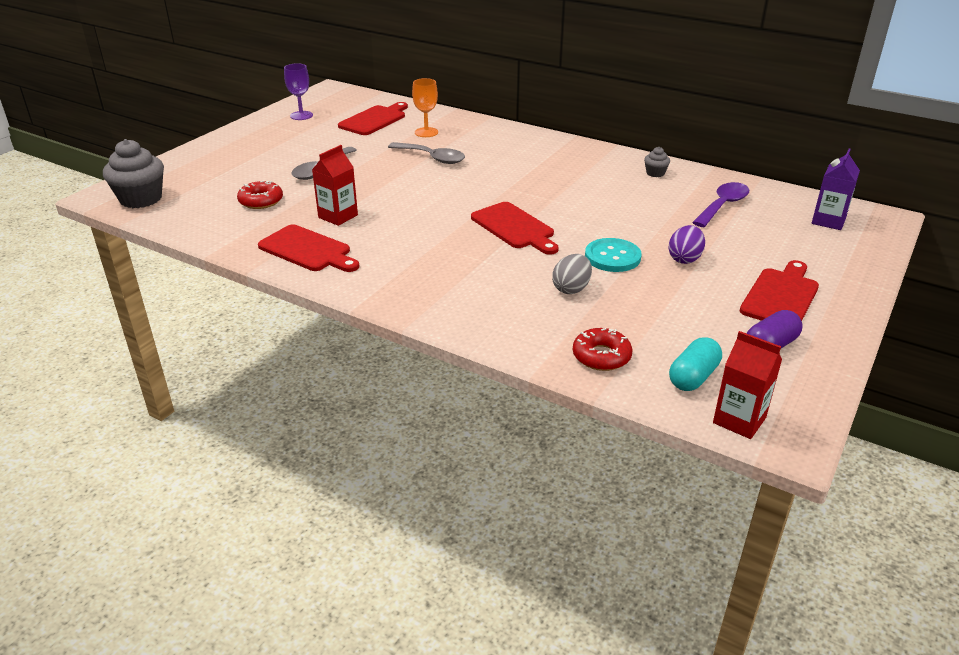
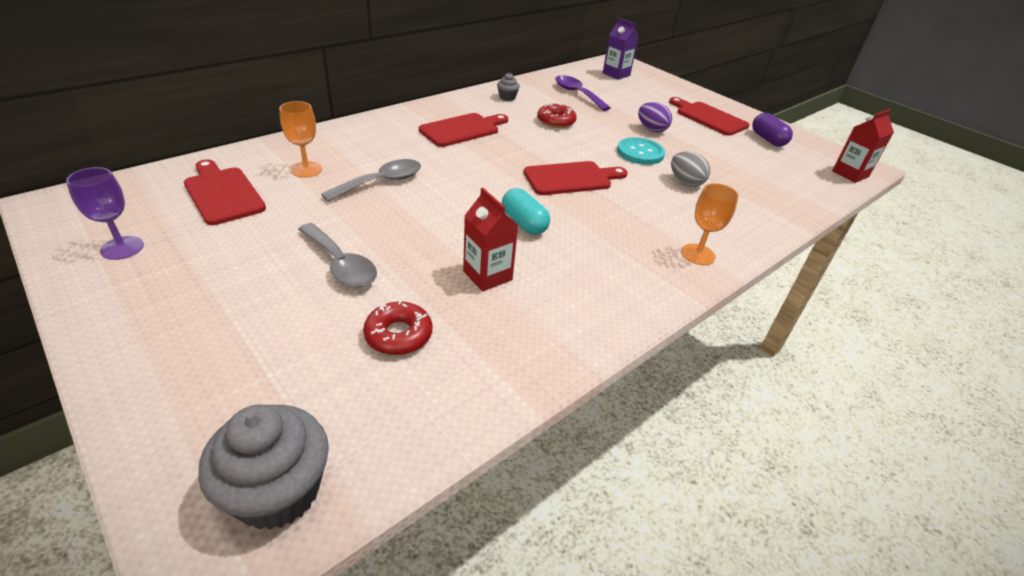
camera: 75 degrees left, 5 degrees up
(308, 250) = (563, 314): red cutting board -> red cutting board (462, 129)
(430, 303) = (698, 254): none -> orange goblet
(601, 356) = (782, 197): red donut -> red donut (556, 121)
(693, 377) = (805, 173): turquoise capsule -> turquoise capsule (524, 223)

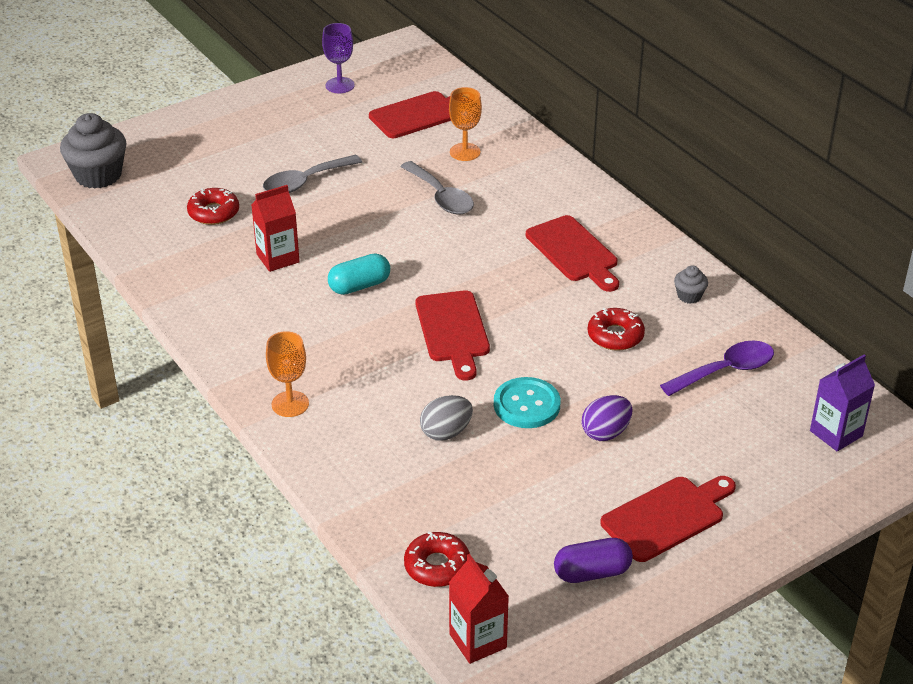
camera: 100 degrees right, 0 degrees up
(808, 186) = (437, 566): none -> red donut

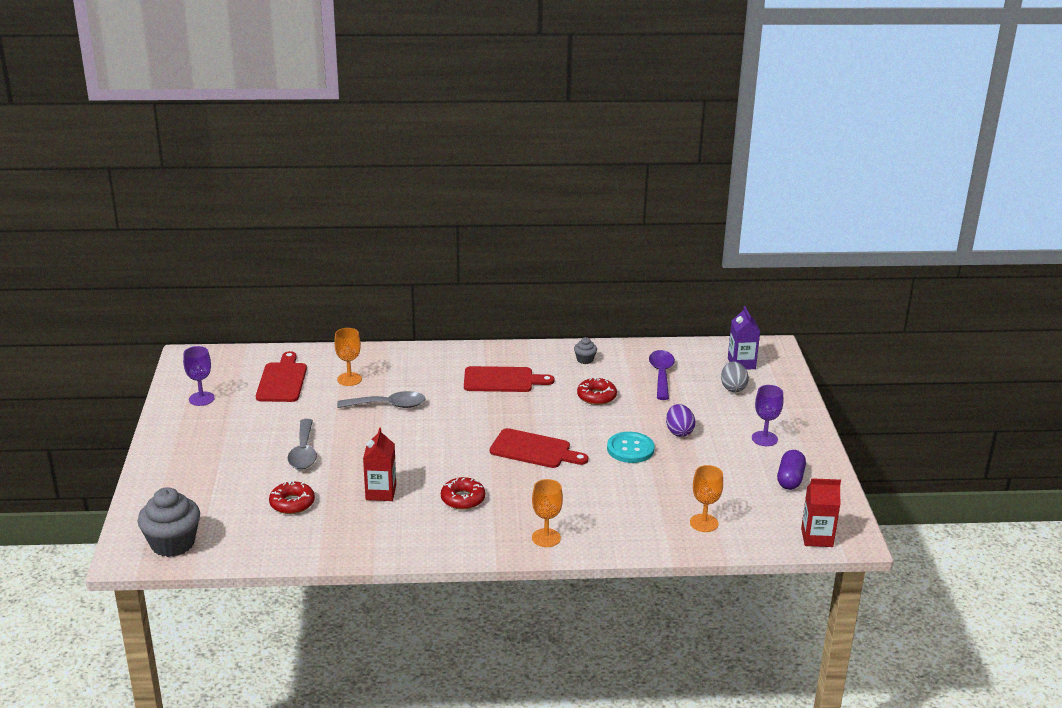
camera: 60 degrees left, 10 degrees down
(359, 286) = (449, 469): turquoise capsule -> none
(423, 522) = (704, 523): none -> orange goblet
(437, 566) = (745, 531): red donut -> red donut (463, 499)
(446, 432) = (629, 486): grey egg -> grey egg (733, 388)
(667, 517) = (764, 439): red cutting board -> purple goblet

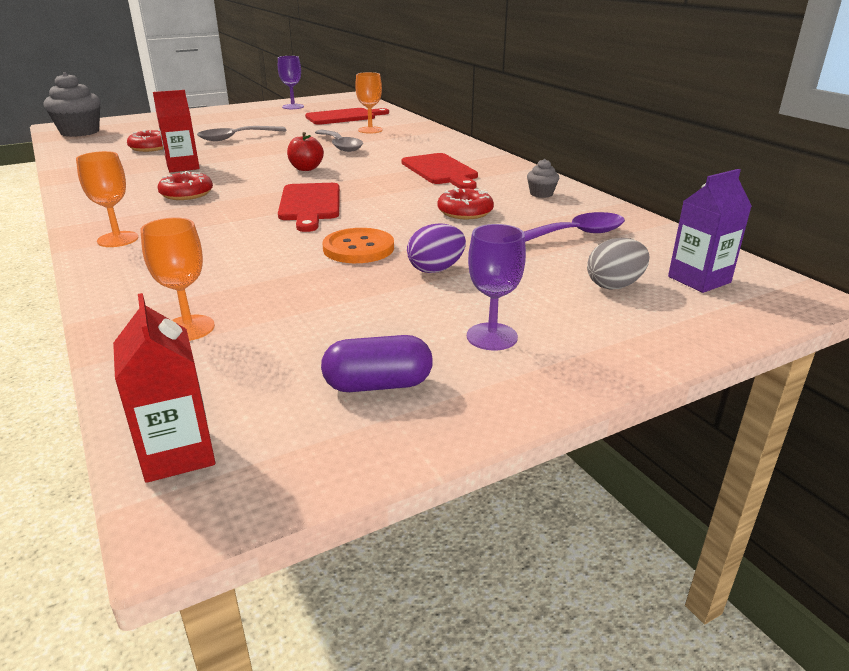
camera: 65 degrees right, 0 degrees up
(442, 434) = (306, 168): none -> red apple
(630, 449) = (358, 248): turquoise button -> orange button

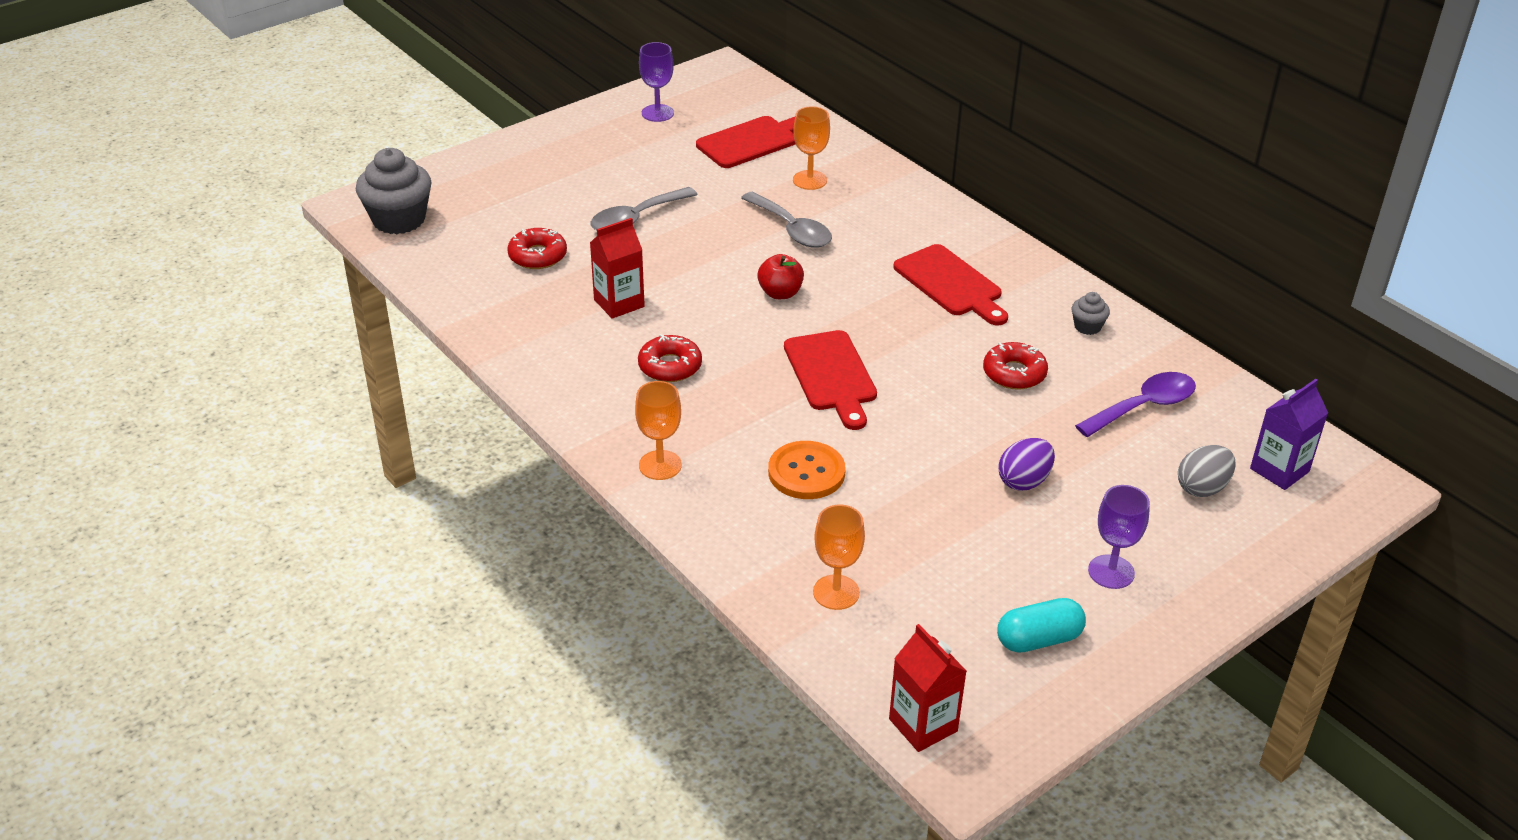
camera: 10 degrees left, 10 degrees up
(358, 248) = (929, 454): orange button -> orange button (806, 472)
(378, 385) = (1038, 639): purple capsule -> turquoise capsule

